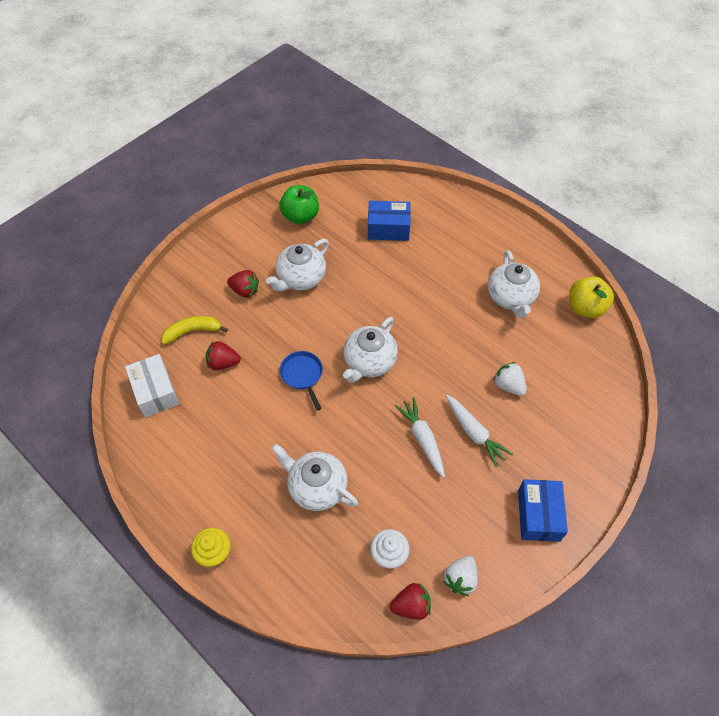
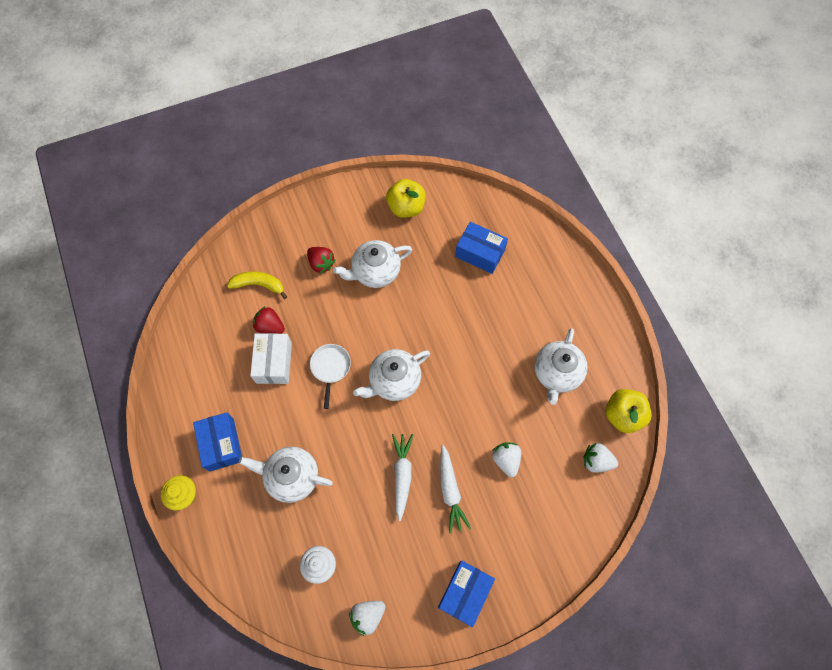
camera: 25 degrees right, 10 degrees up
(155, 392) = (203, 329): white box -> white box (274, 362)
(229, 488) = (221, 444): none -> blue box
(300, 216) = (406, 207): green apple -> yellow apple
(302, 375) = (330, 368): blue pan -> white pan
(316, 487) = (291, 477): white teapot -> white teapot turned 45 degrees counterclockwise
(411, 606) = (315, 618): red strawberry -> none
(586, 353) = (596, 461): none -> white strawberry

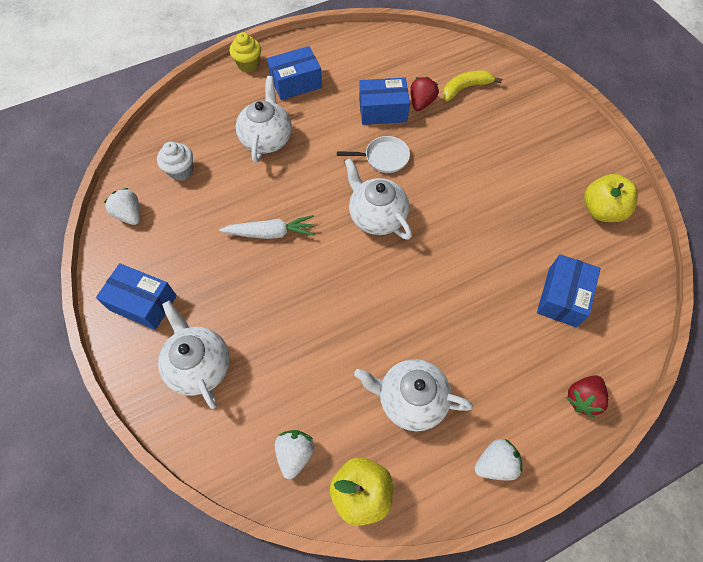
camera: 85 degrees right, 5 degrees down
(259, 285) = (465, 88): yellow banana -> yellow banana turned 120 degrees counterclockwise
(274, 362) = (383, 110): white box -> blue box
(321, 263) = (503, 136): red strawberry -> red strawberry (582, 398)
(375, 272) = (506, 187): white teapot -> white teapot (199, 365)
(450, 491) = (254, 281): white carrot -> none
(506, 460) = (292, 340): white strawberry -> white strawberry (495, 463)

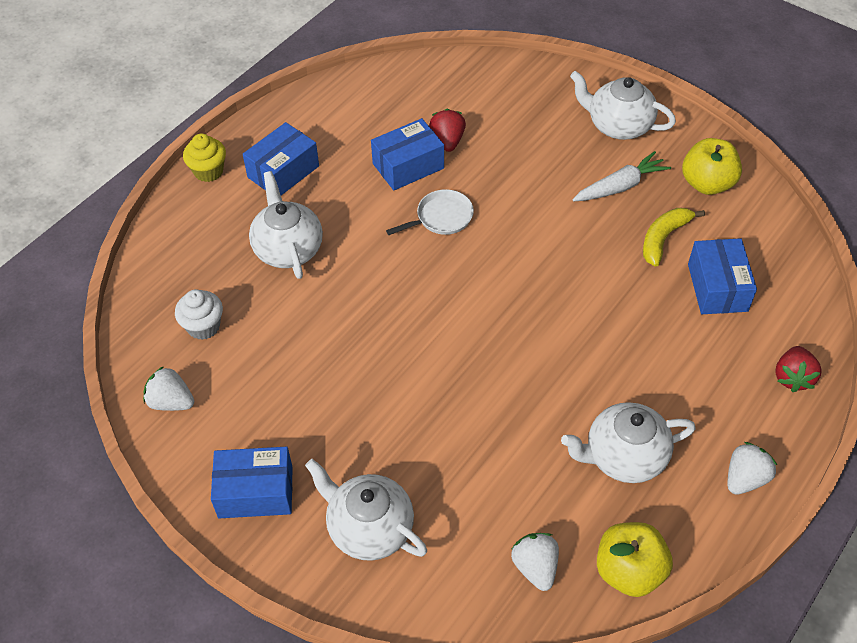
camera: 25 degrees left, 10 degrees down
(271, 233) = (361, 351): white carrot -> white carrot (620, 186)
(376, 216) = (472, 284): white teapot -> white teapot (618, 126)
(465, 88) = (488, 107): yellow banana -> yellow banana (663, 239)

